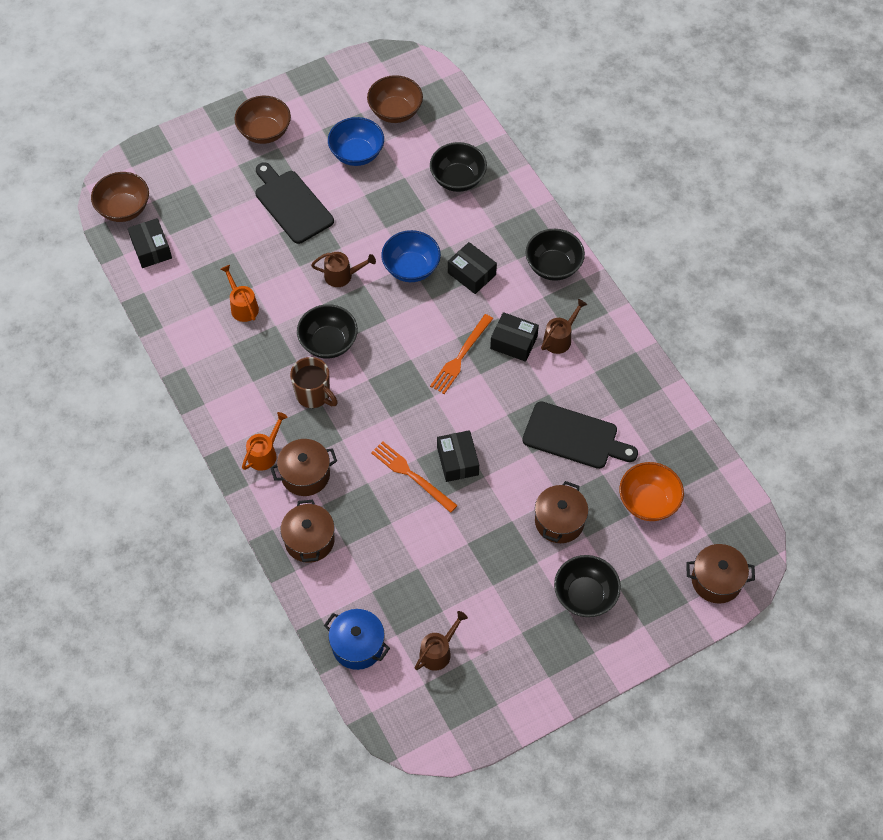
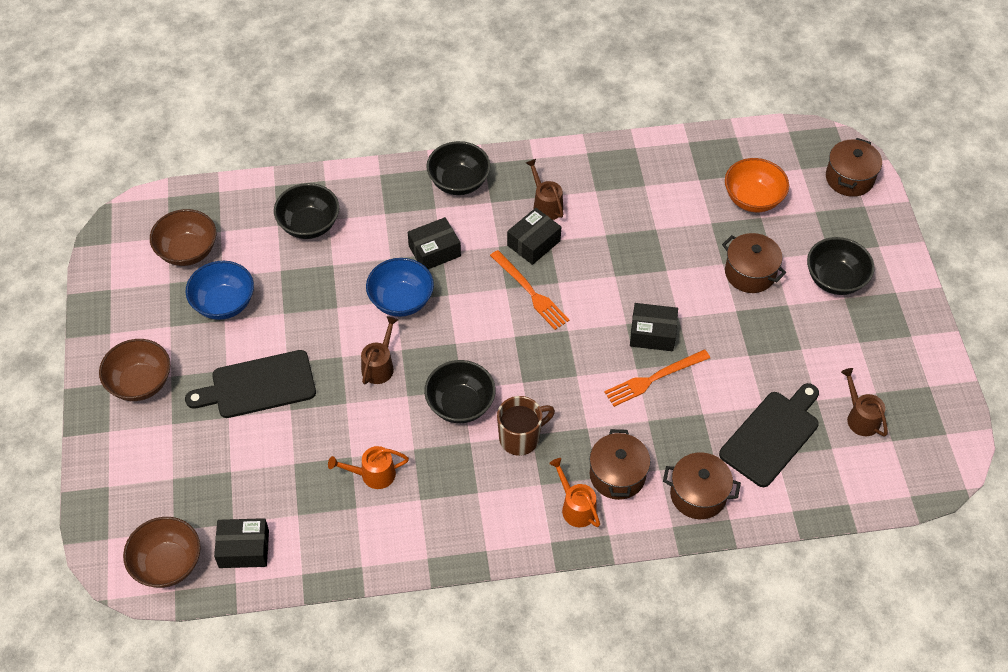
camera: 70 degrees left, 5 degrees down
(357, 645) = (834, 486): blue pot -> none
(574, 437) = (662, 230): black cutting board -> black cutting board (772, 435)

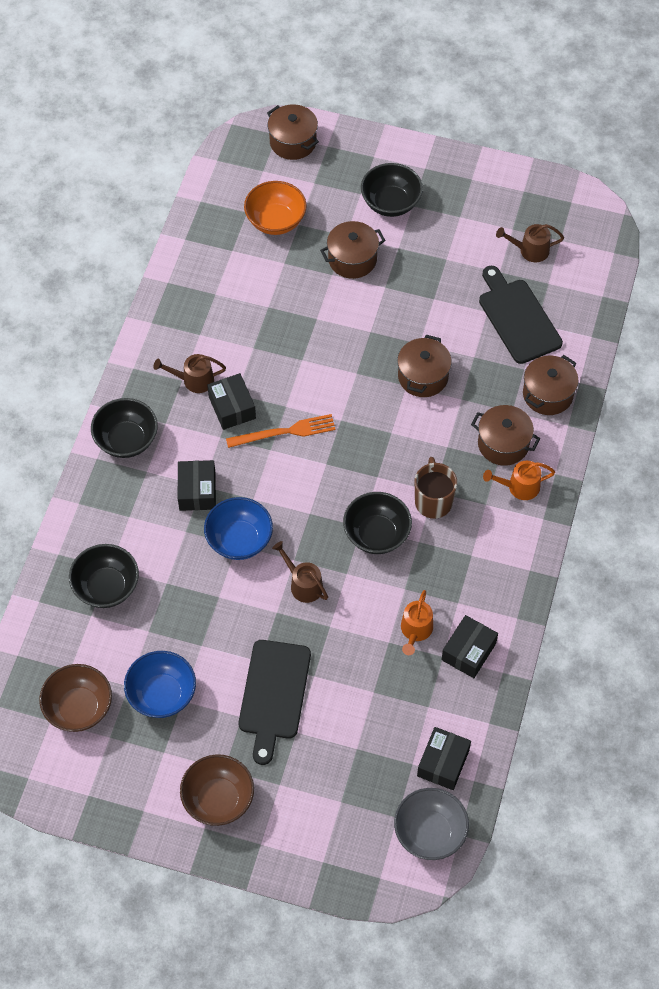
camera: 65 degrees left, 5 degrees up
(167, 564) = (430, 833): brown bowl -> grey bowl
(652, 334) = (377, 358): black box -> black box (468, 651)
(654, 378) = (423, 376): orange fork -> brown pot

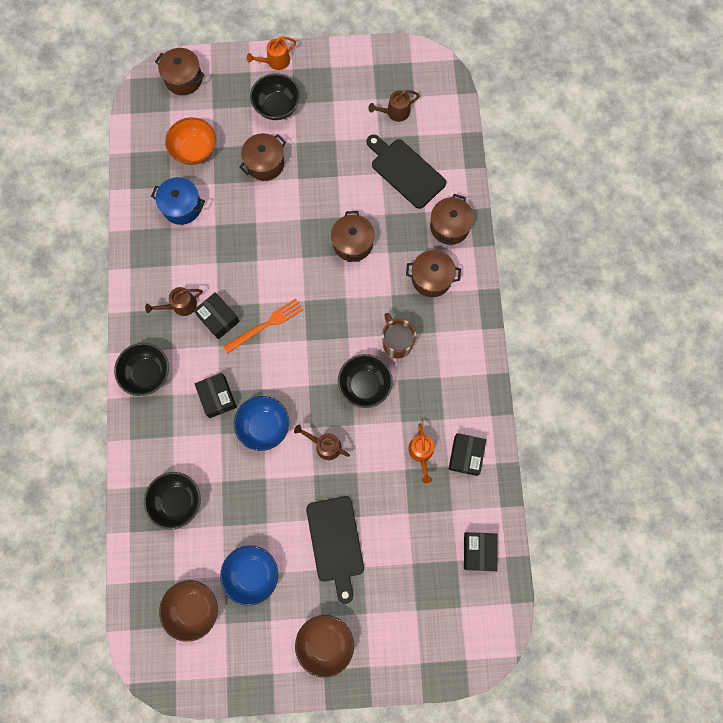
camera: 20 degrees left, 15 degrees up
(237, 276) = (182, 207): none -> blue pot
(430, 833) = (489, 610): grey bowl -> none
(519, 487) = (455, 309): orange watering can -> orange watering can (275, 61)

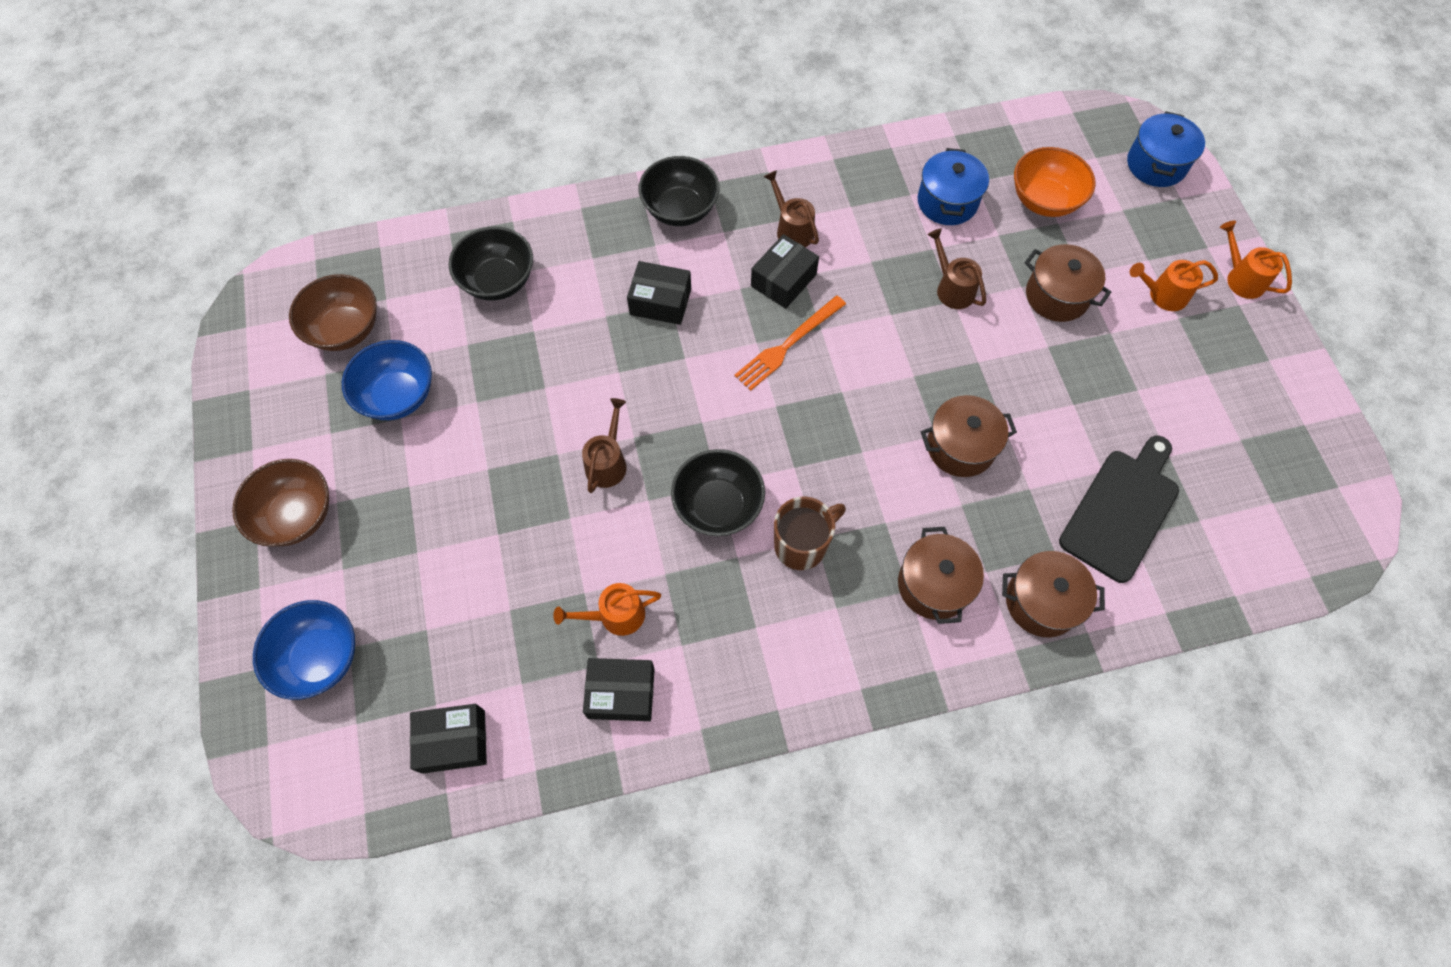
camera: 80 degrees right, 10 degrees down
(183, 79) = (1156, 164): brown pot -> blue pot
(217, 397) = (660, 301): black box -> black box turned 45 degrees clockwise
(264, 426) = (626, 371): blue bowl -> blue bowl (320, 658)
(266, 325) = (788, 345): orange fork -> orange fork turned 90 degrees clockwise
(277, 106) = (1162, 295): black bowl -> orange watering can
(335, 543) = (452, 504): black cutting board -> none
(395, 112) = (1227, 474): brown watering can -> brown watering can (952, 288)

